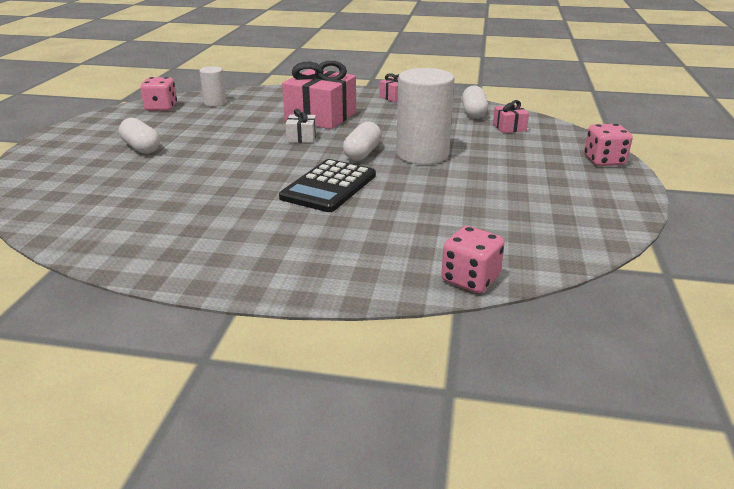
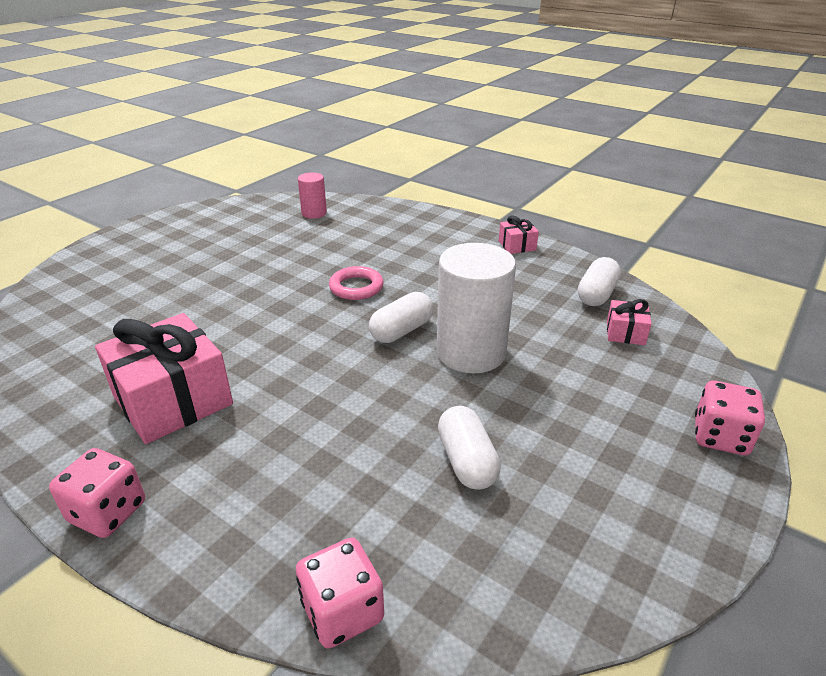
camera: 25 degrees right, 5 degrees up
(141, 148) = (190, 263): white capsule -> white capsule (467, 461)
(161, 108) = (257, 210): pink dice -> pink dice (108, 512)
(215, 103) = (314, 213): white cylinder -> pink cylinder
(301, 137) = (356, 287): white gift -> pink ring
(321, 117) = (404, 259): pink gift -> pink gift (173, 400)
(329, 186) = (318, 376): black calculator -> none

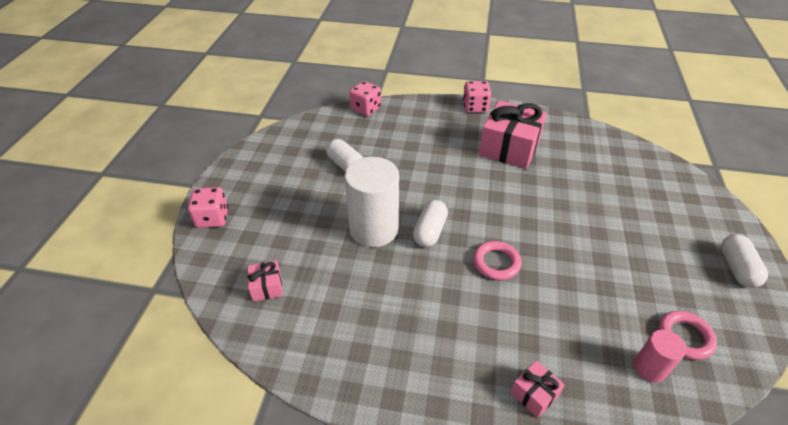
camera: 155 degrees right, 10 degrees up
(266, 217) = (685, 337): none -> pink ring
(517, 245) = (392, 392): pink gift -> pink gift (534, 394)
(596, 294) = (293, 330): white capsule -> white capsule (736, 268)

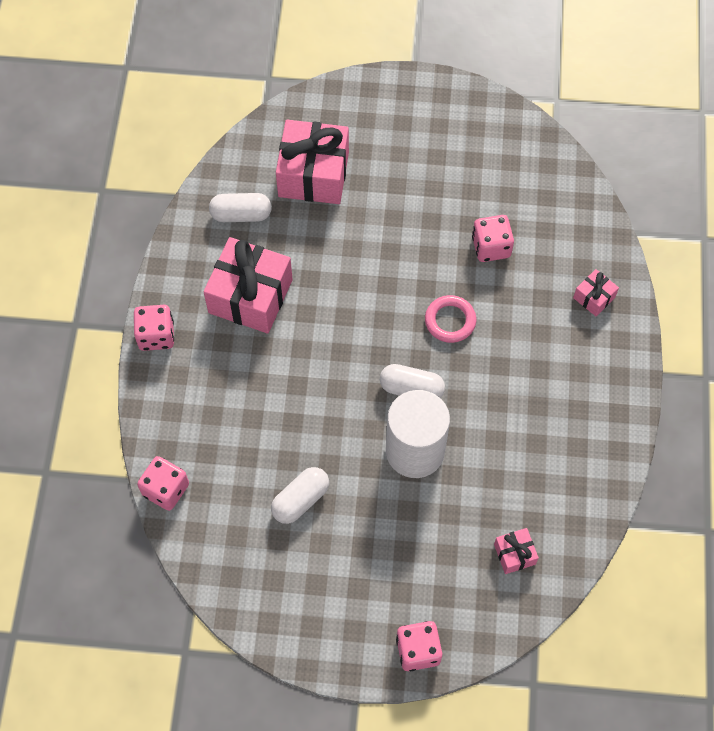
camera: 95 degrees left, 20 degrees up
(582, 303) = (491, 247): none -> pink dice
(628, 185) = (313, 174): none -> pink gift
(650, 368) = (553, 204): pink cylinder -> none
(685, 337) = (517, 170): pink ring -> none
(736, 268) = (429, 106): white capsule -> white capsule (241, 215)

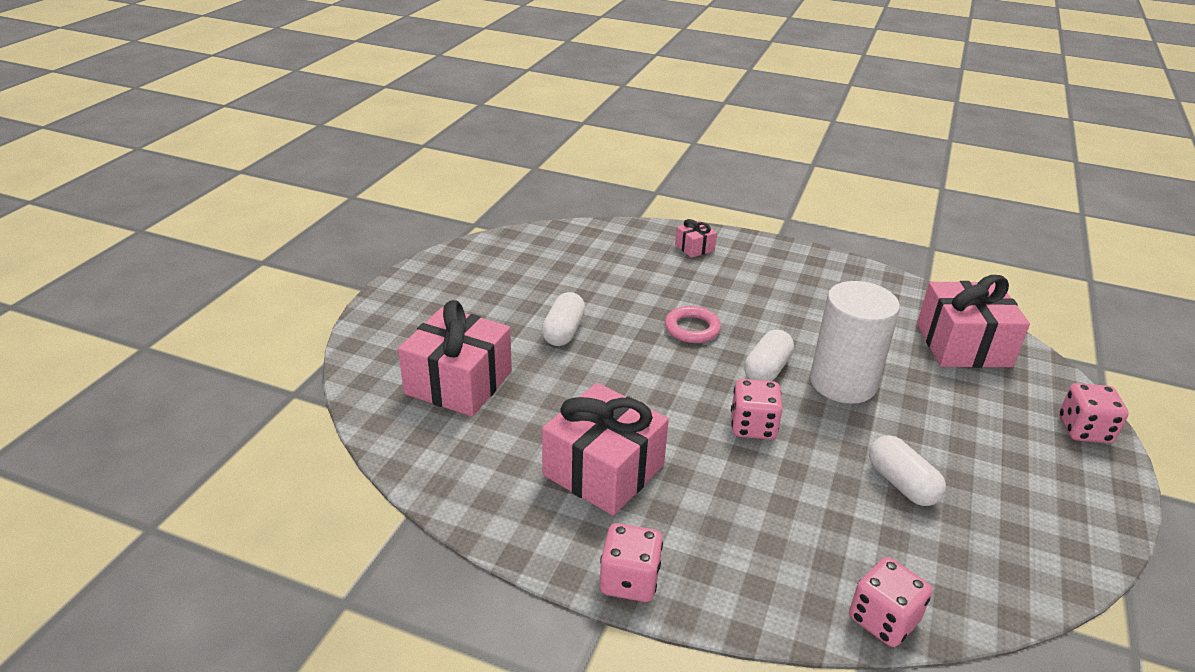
camera: 75 degrees left, 30 degrees down
(241, 215) = (479, 454): white capsule -> white capsule (563, 331)
(491, 247) = (616, 288): pink dice -> pink dice (753, 426)
(514, 554) = (963, 345): pink gift -> pink gift, size x2.16

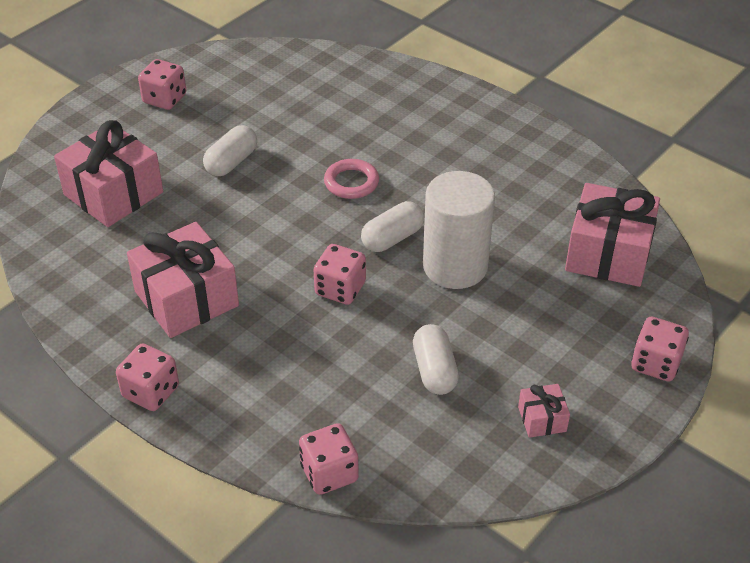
camera: 20 degrees right, 10 degrees up
(459, 288) = (164, 99): none -> pink dice
(694, 248) = (414, 95): pink gift -> pink gift (542, 419)

